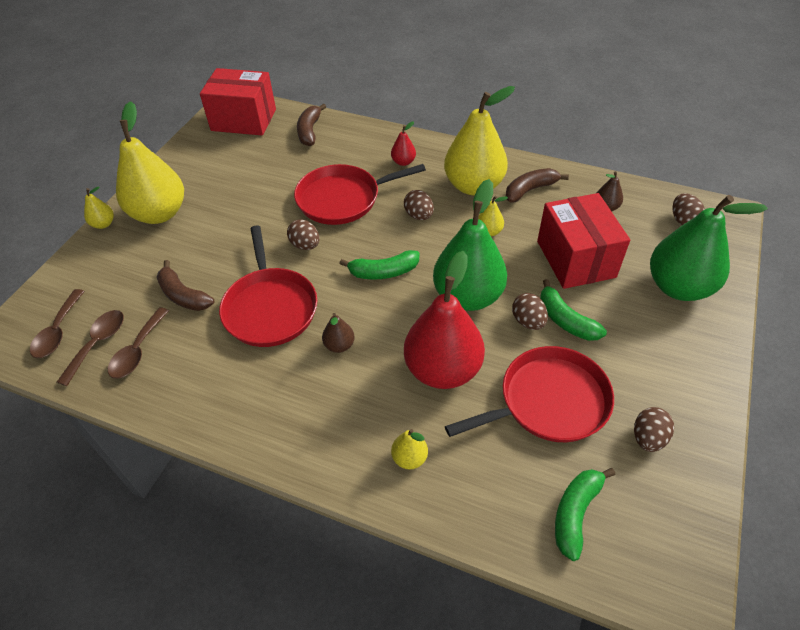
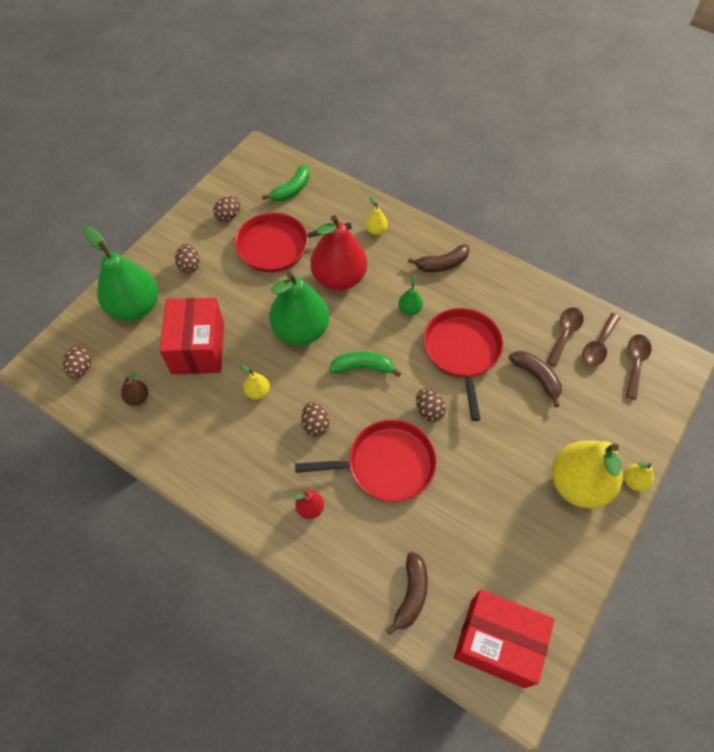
camera: 170 degrees left, 10 degrees up
(339, 345) = (409, 309): brown pear -> green pear
(473, 186) = (248, 453): yellow pear -> none
(528, 321) = (264, 302): brown egg -> brown egg (190, 266)
(530, 190) = (195, 436): brown banana -> brown banana (442, 264)
(565, 320) = (236, 297): green banana -> none

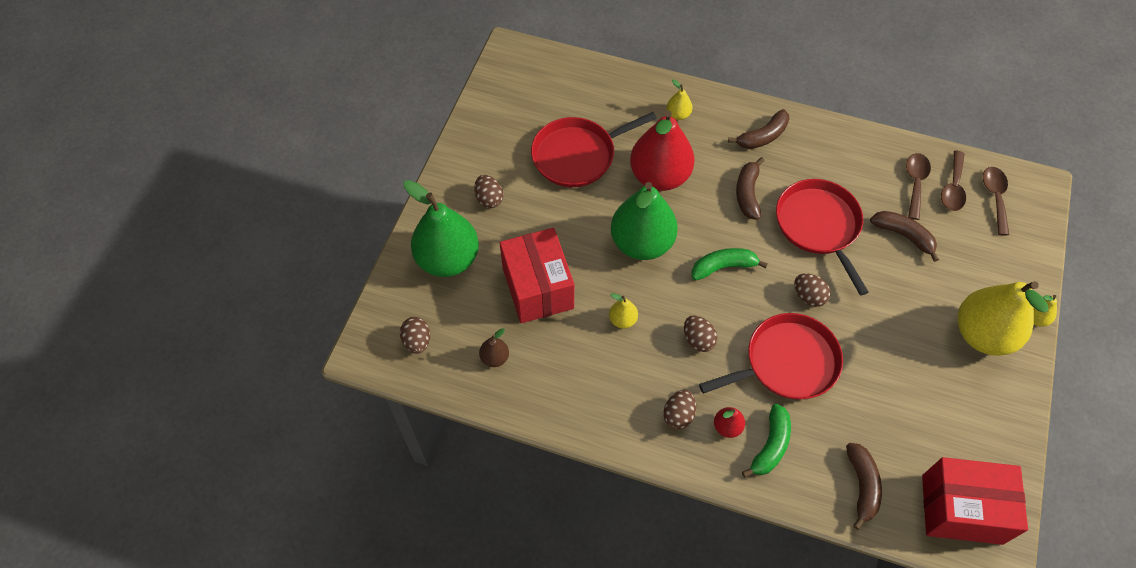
camera: 15 degrees left, 0 degrees up
(228, 216) = (509, 133): brown egg -> brown egg (678, 415)
(291, 190) = (567, 88): green banana -> green banana (770, 446)
(409, 309) = (747, 193): green pear -> brown banana

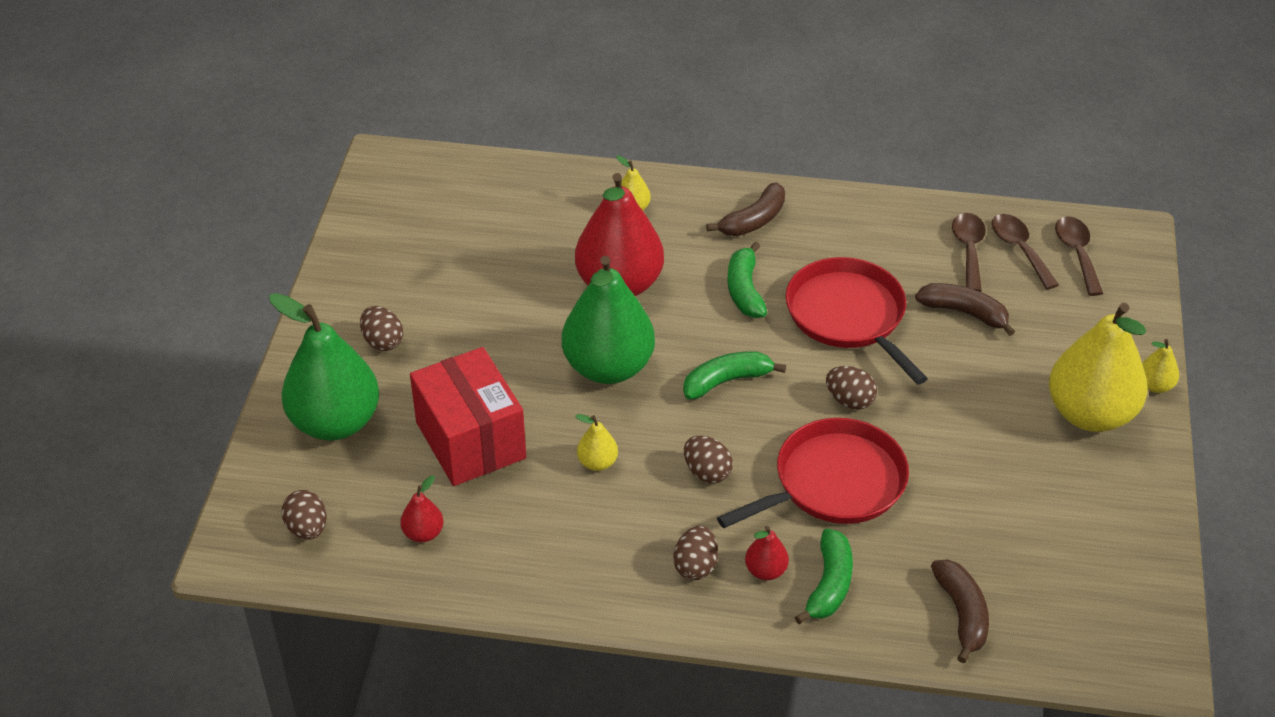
camera: 10 degrees left, 15 degrees down
(494, 358) = (423, 533): brown pear -> red pear
(577, 155) = (500, 274): red pan -> none
(747, 193) = (745, 290): brown banana -> green banana
(953, 188) = (1019, 249): brown spoon -> brown spoon turned 150 degrees clockwise
(961, 509) = (1100, 621): red box -> none

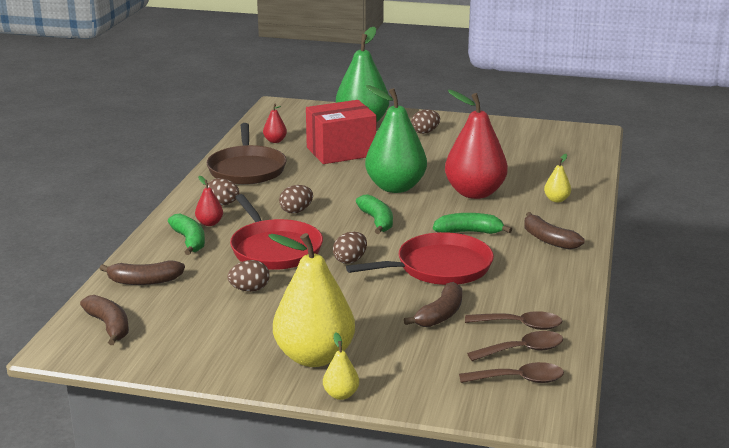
camera: 95 degrees right, 20 degrees down
(307, 528) = (288, 118): brown egg -> brown egg (249, 289)
(552, 555) = (247, 169): none -> brown pan
(597, 463) = (314, 182): yellow pear -> none
(829, 585) = (189, 241): green banana -> green banana turned 135 degrees counterclockwise
(1089, 626) = (109, 326): none -> brown banana

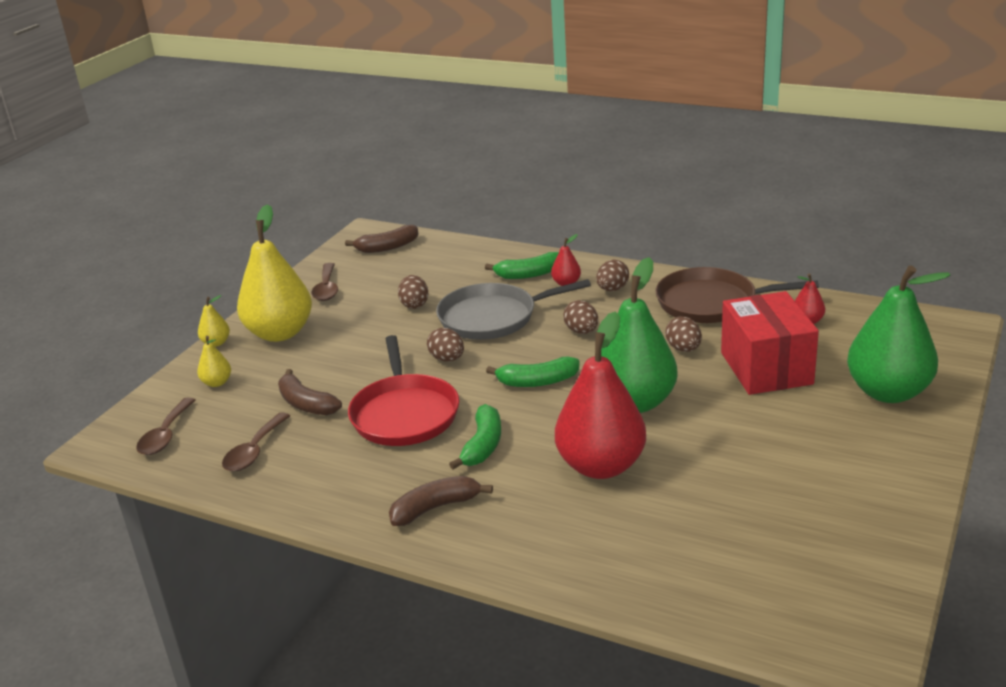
camera: 105 degrees right, 5 degrees up
(144, 281) = (456, 257): brown banana -> none
(274, 249) = (492, 317): red pan -> grey pan
(425, 132) = (849, 447): brown egg -> brown egg (683, 349)
(523, 350) = (210, 445): brown spoon -> brown spoon (326, 289)
(556, 200) = (558, 541): yellow pear -> yellow pear (217, 383)

